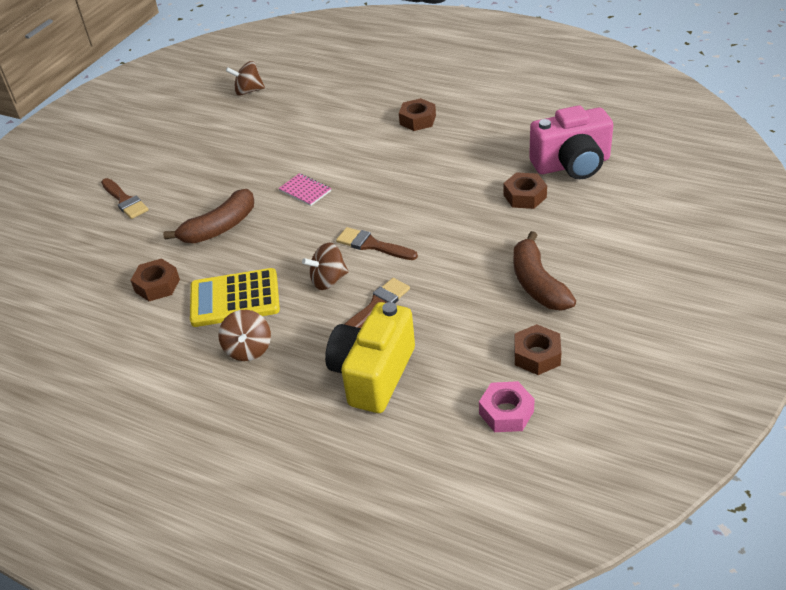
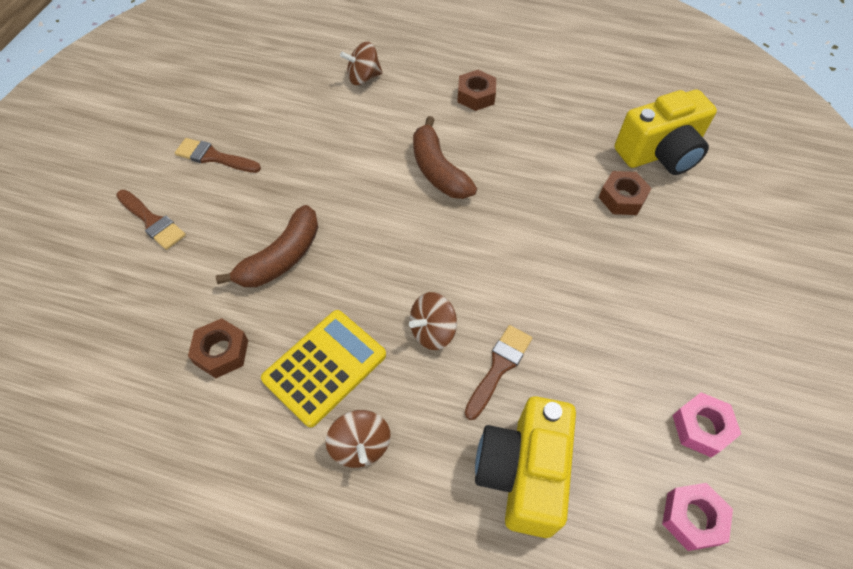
camera: 15 degrees left, 15 degrees up
(235, 299) = (324, 367): yellow calculator -> yellow calculator turned 150 degrees clockwise
(248, 91) = (271, 58): brown spinning top -> brown spinning top (363, 78)
(305, 191) = (372, 199): pink notebook -> none
(372, 245) = (470, 275): brown brush -> brown brush (213, 157)
(537, 283) = (671, 321): brown banana -> brown banana (438, 170)
(537, 355) = (701, 427): brown nut -> pink nut
(572, 165) = (659, 153): pink camera -> yellow camera

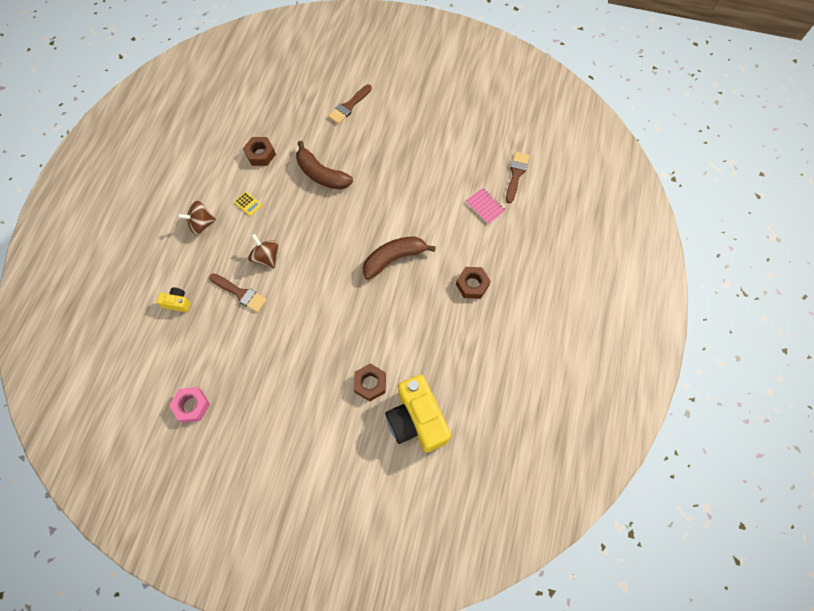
camera: 90 degrees right, 10 degrees up
(213, 157) = (401, 127): brown brush -> brown brush (516, 174)
(324, 367) = (248, 204): yellow calculator -> yellow calculator, size x0.40
(363, 78) = (485, 206): brown spinning top -> pink notebook
(522, 473) = (177, 303): yellow camera -> yellow camera, size x0.44
(692, 518) = (142, 390): pink nut -> none

